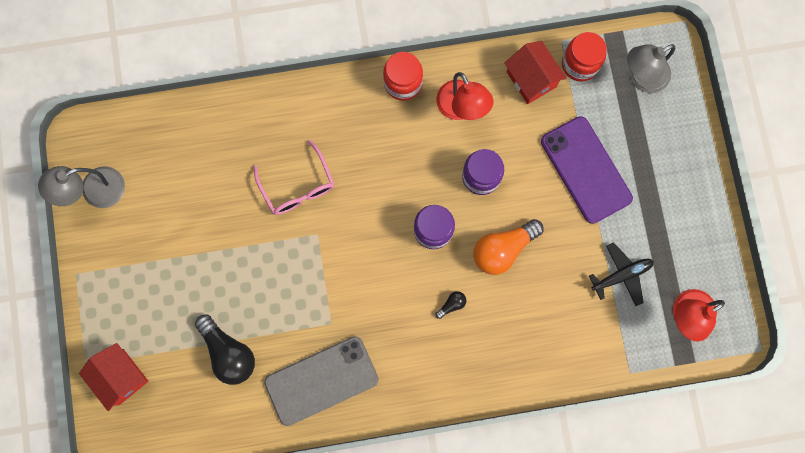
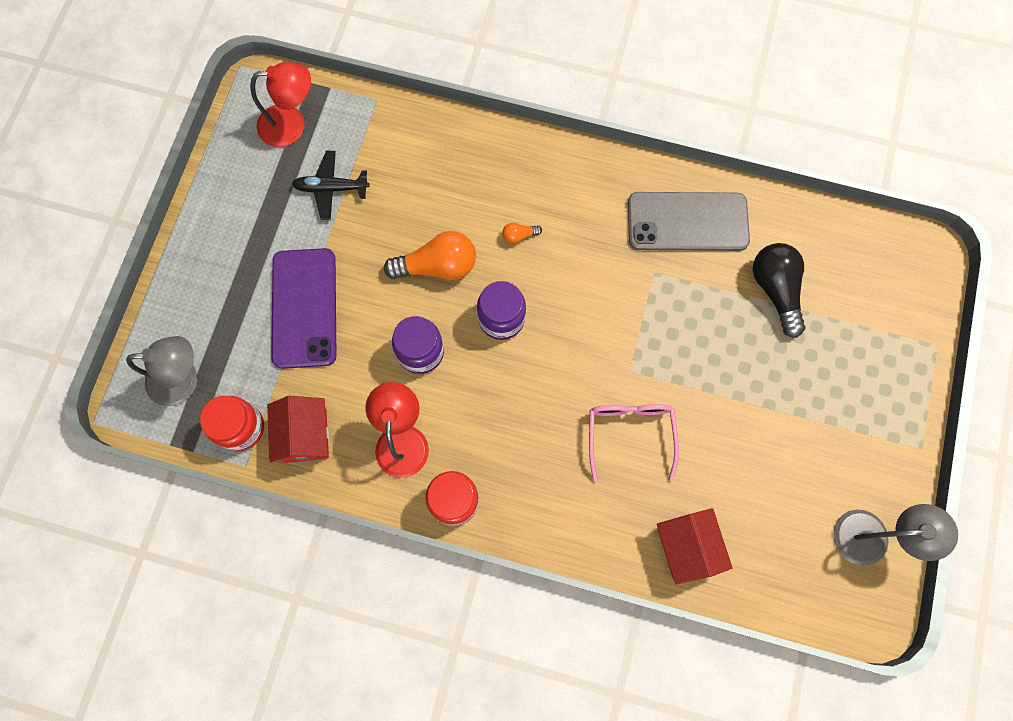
camera: 155 degrees left, 5 degrees down
(121, 377) = (900, 316): red house -> red house (686, 547)
(452, 304) = (519, 236): black light bulb -> orange light bulb

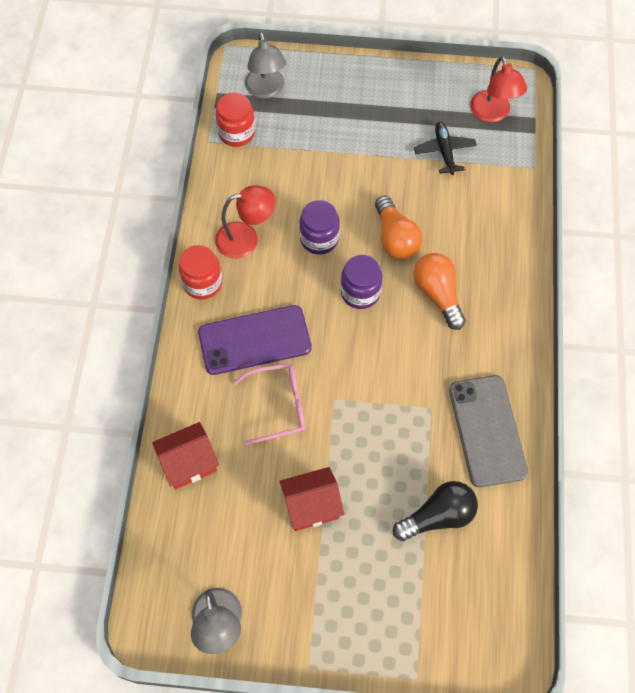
camera: 80 degrees right, 10 degrees down
(304, 308) = (338, 153): purple phone -> purple phone (254, 340)
(306, 435) = (237, 174): red house -> red house (311, 506)
(519, 236) = (438, 294): orange light bulb -> orange light bulb, size x2.25

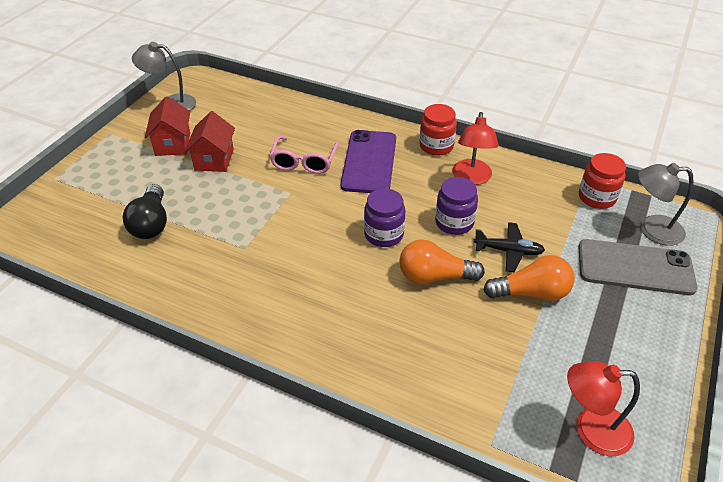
camera: 110 degrees right, 20 degrees down
(189, 463) = (288, 112): red house -> red house (173, 144)
(438, 294) = (355, 289): orange light bulb -> orange light bulb (531, 293)
(444, 151) = (539, 356): black plane -> black plane (508, 251)
(487, 430) = (197, 279): grey phone -> grey phone (635, 267)

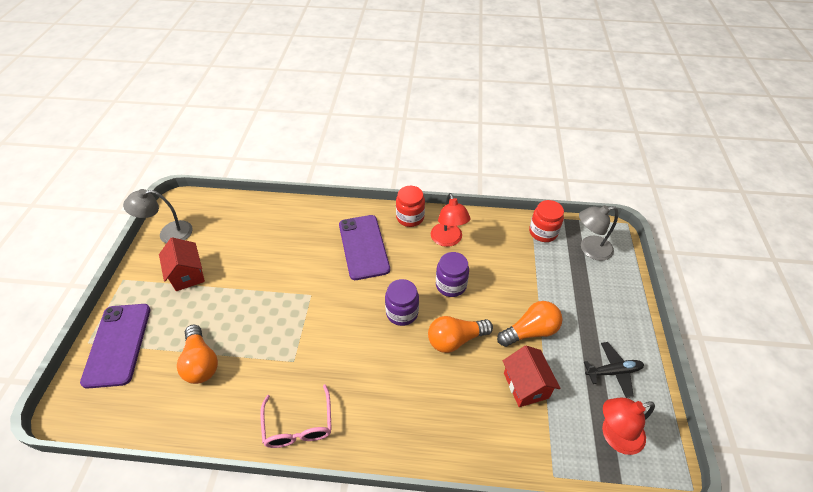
camera: 20 degrees left, 5 degrees up
(80, 187) = (118, 344): none -> purple phone
(151, 223) = (201, 362): black light bulb -> orange light bulb
(214, 159) = (231, 280): red house -> red house (525, 385)
(304, 161) = (310, 261): pink glasses -> pink glasses (299, 425)
(508, 251) = (500, 299): black plane -> black plane (613, 372)
(635, 267) = (591, 286): grey phone -> none

